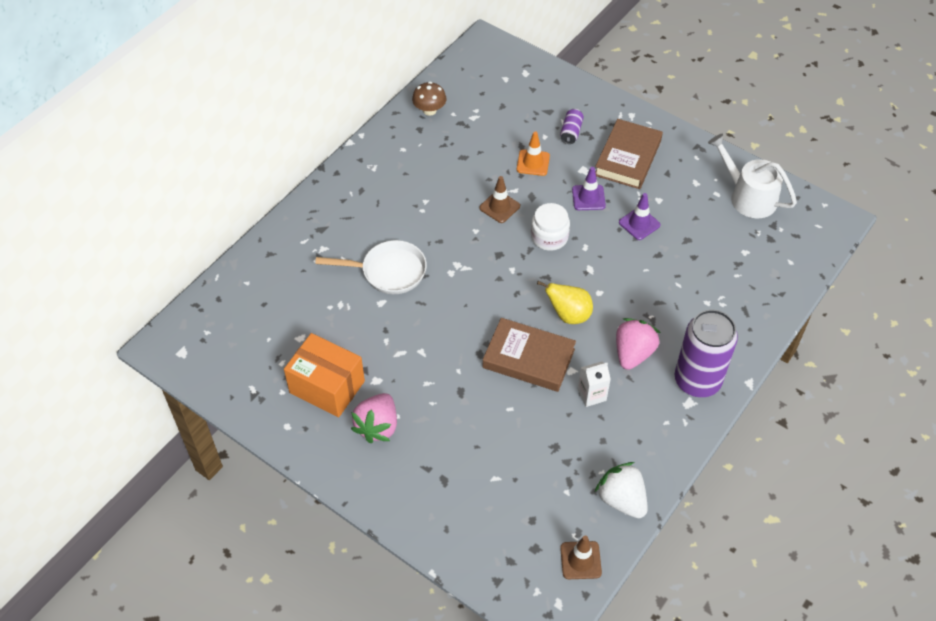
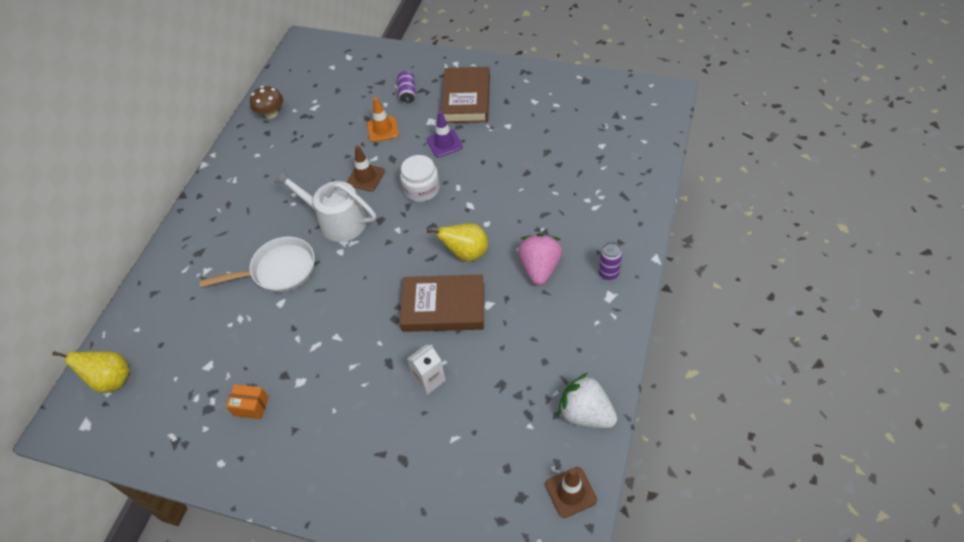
camera: 15 degrees left, 0 degrees up
(214, 321) = (111, 380): none -> yellow pear
(327, 387) = (251, 406): orange box -> orange box, size x0.47
(377, 426) = (316, 428): pink strawberry -> none
(591, 395) = (516, 321): white carton -> white carton (429, 379)
(639, 224) = (499, 151): purple traffic cone -> none
(697, 380) = (608, 273): purple can -> purple can, size x0.43
(748, 197) = (584, 99): white watering can -> white watering can (337, 221)

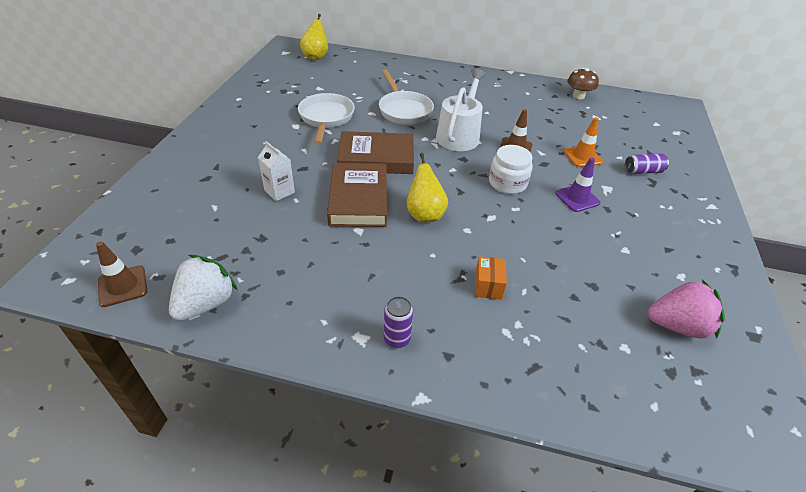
camera: 80 degrees right, 10 degrees down
(251, 406) = (280, 106): orange box -> orange box (488, 285)
(287, 350) = (326, 118): none -> white pan
(466, 99) = (655, 215): brown book -> brown book (376, 158)
(540, 268) = (405, 272): pink strawberry -> pink strawberry (677, 325)

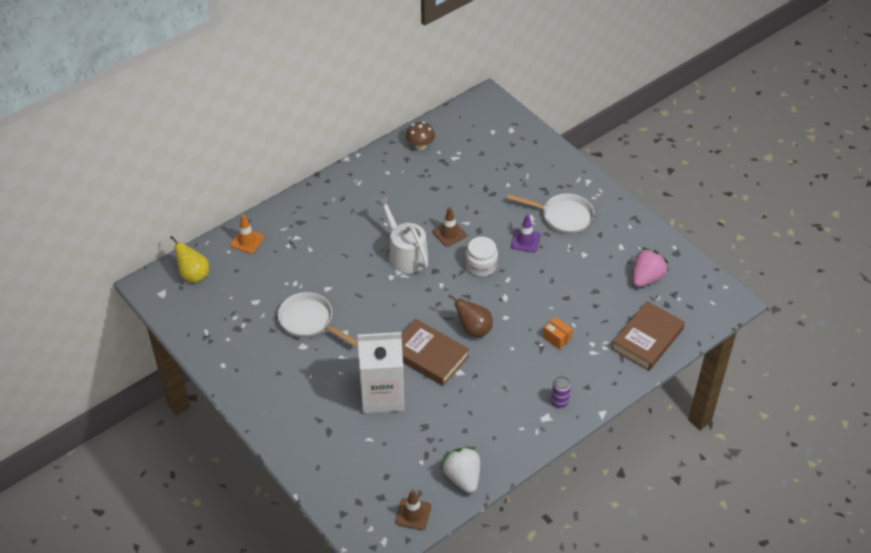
camera: 50 degrees left, 5 degrees up
(279, 191) = (382, 395): white carton -> white carton, size x2.22
(376, 158) = (390, 320): brown book -> brown book (647, 339)
(404, 110) = (341, 266): white pan -> white pan (563, 217)
(425, 214) = (473, 329): yellow pear -> brown pear
(582, 156) = (490, 204): orange traffic cone -> orange traffic cone (247, 241)
(643, 171) = (531, 185): purple can -> none

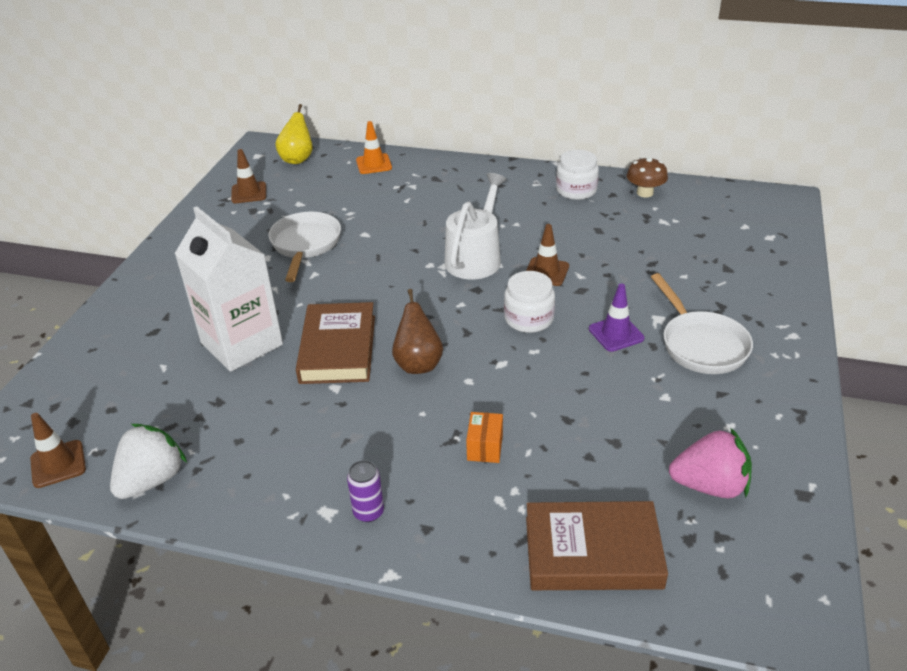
camera: 55 degrees right, 10 degrees down
(211, 320) = (249, 193): none -> brown traffic cone
(385, 170) = (576, 190): none -> white jar

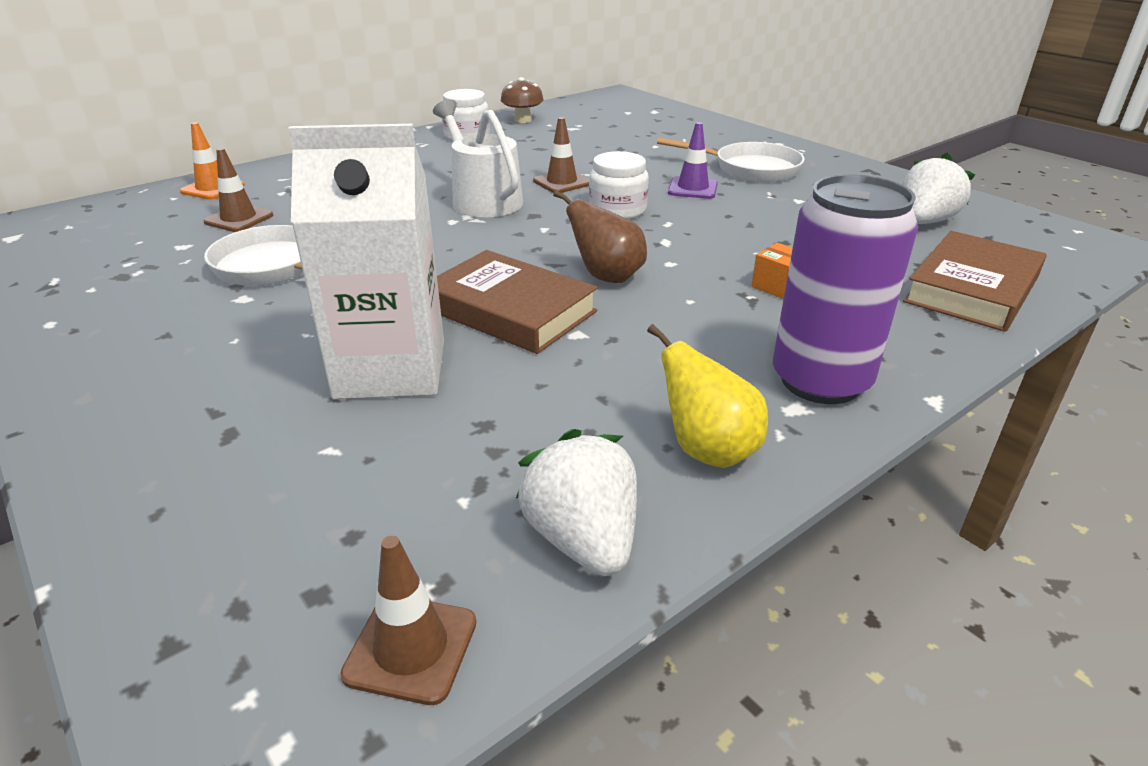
camera: 55 degrees left, 5 degrees down
(249, 193) = (77, 267): brown traffic cone -> brown traffic cone (239, 219)
(297, 159) = (90, 219): yellow pear -> yellow pear (707, 450)
(368, 512) = (820, 381): purple can -> purple can, size x2.32
(709, 485) = (924, 222): pink strawberry -> white strawberry

